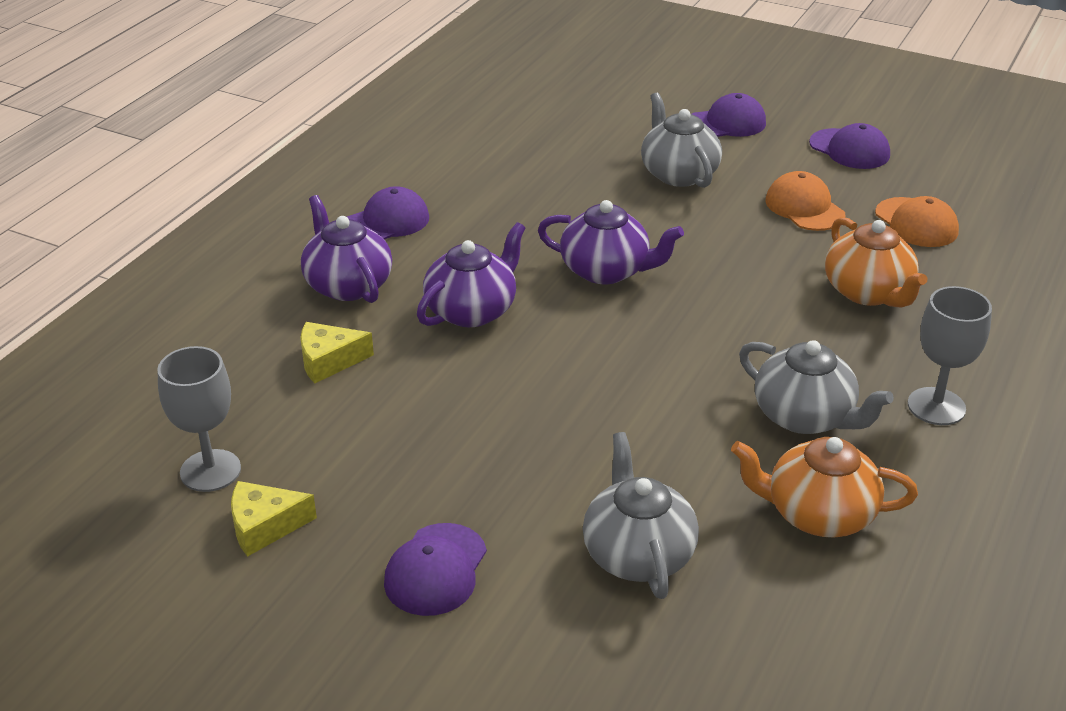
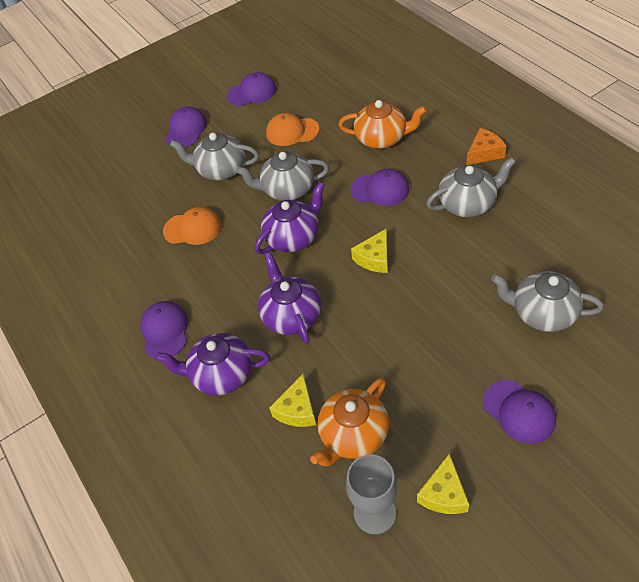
camera: 55 degrees left, 15 degrees up
(622, 353) = (374, 258): none -> yellow cheese
(689, 238) = (287, 189): none -> grey teapot
(760, 321) = (380, 189): none -> purple cap
(818, 514) = (542, 229): orange teapot -> orange teapot (353, 435)
(916, 223) = (335, 96): orange cap -> orange cap (193, 228)
(936, 406) = (484, 153): grey goblet -> orange cheese

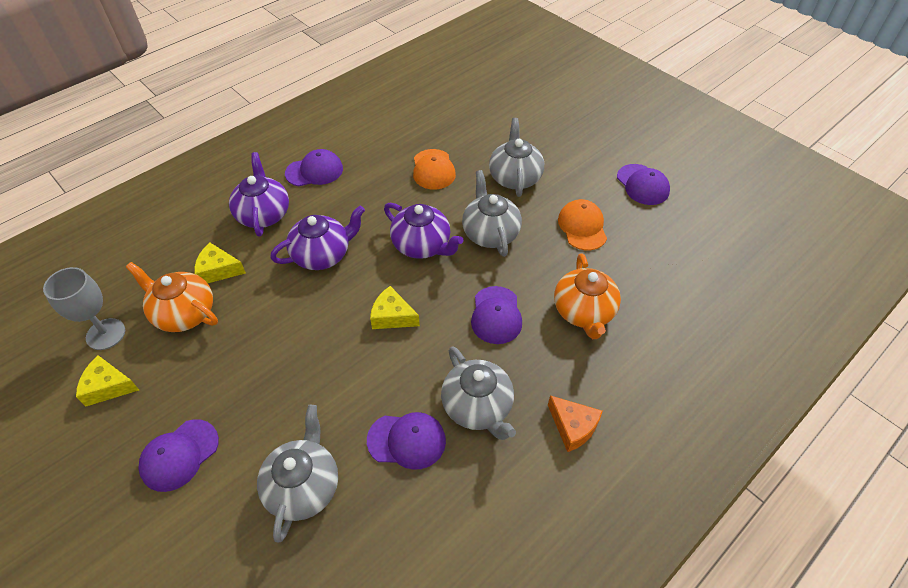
camera: 75 degrees right, 0 degrees up
(186, 129) = (571, 143): purple cap -> purple cap (407, 440)

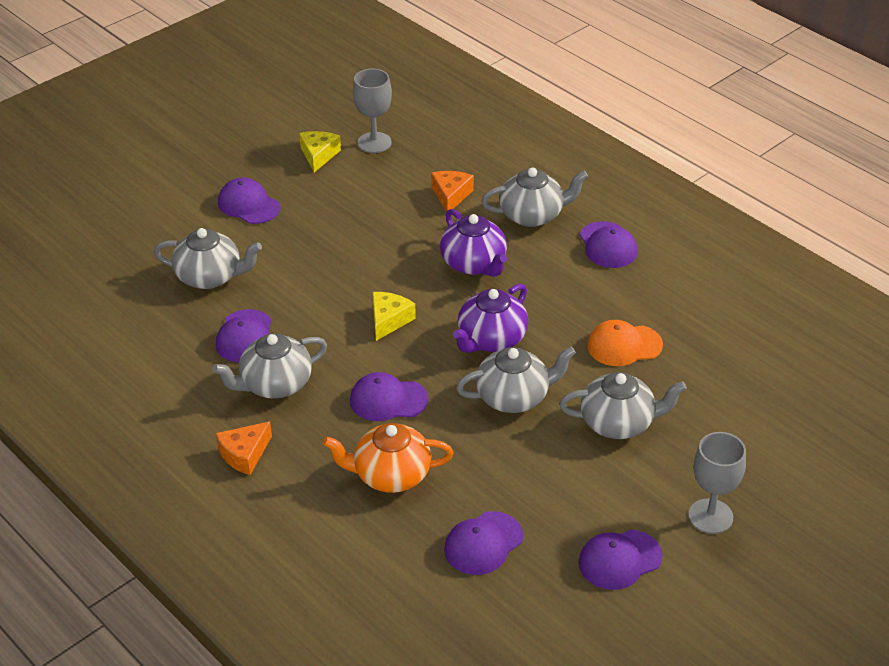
camera: 90 degrees right, 10 degrees down
(184, 313) = (397, 183): orange teapot -> none
(218, 270) = (451, 195): yellow cheese -> orange cheese
(264, 214) = (532, 215): purple teapot -> grey teapot
(582, 227) = (530, 485): orange cap -> none
(596, 141) = (710, 516): none -> grey goblet
(644, 254) = (483, 543): none -> purple cap

